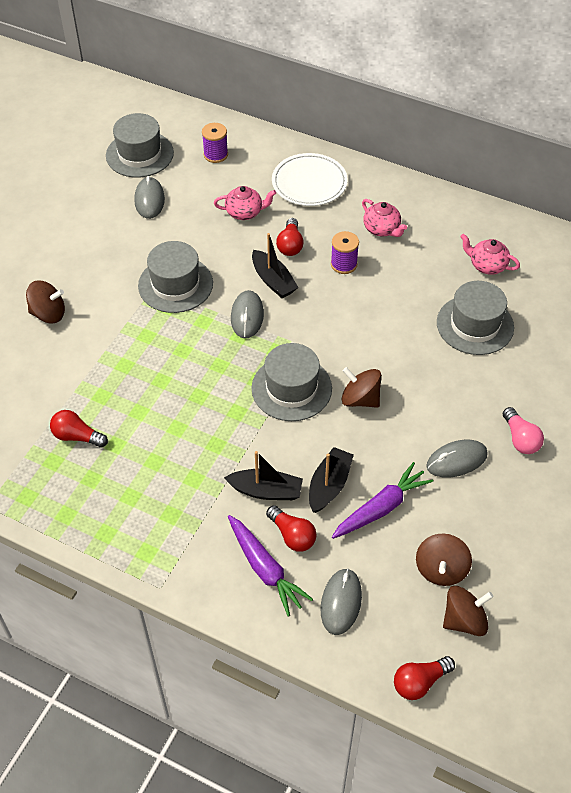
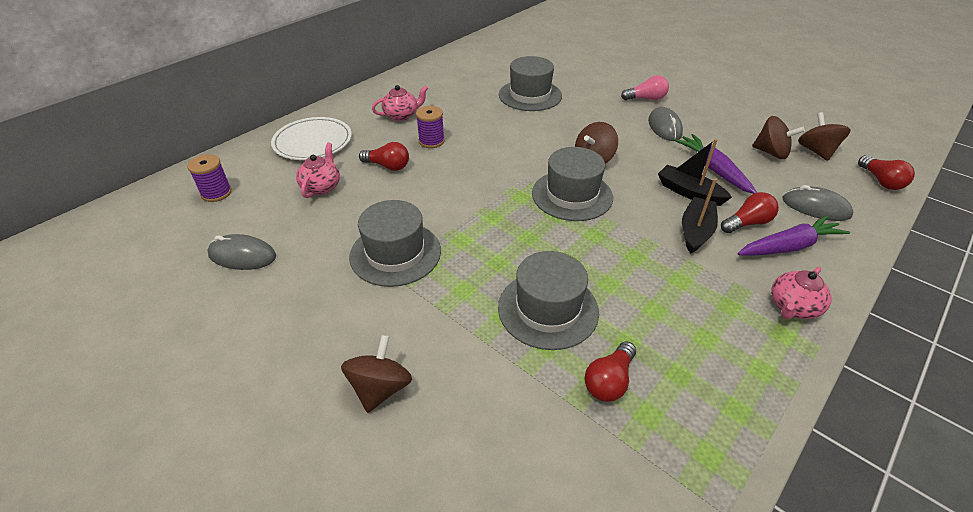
camera: 75 degrees left, 10 degrees down
(139, 154) = (154, 253): grey hat -> grey hat (548, 309)
(247, 316) = (468, 208): grey mouse -> none
(273, 281) = (429, 184): black boat -> none
(487, 265) = (471, 80): pink teapot -> pink teapot (792, 307)

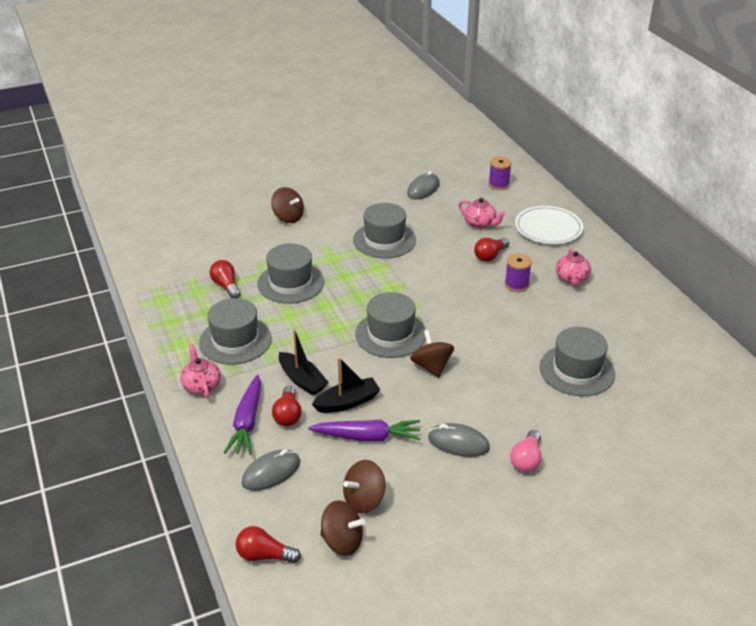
camera: 115 degrees right, 5 degrees down
(698, 313) = (235, 340): none -> grey hat

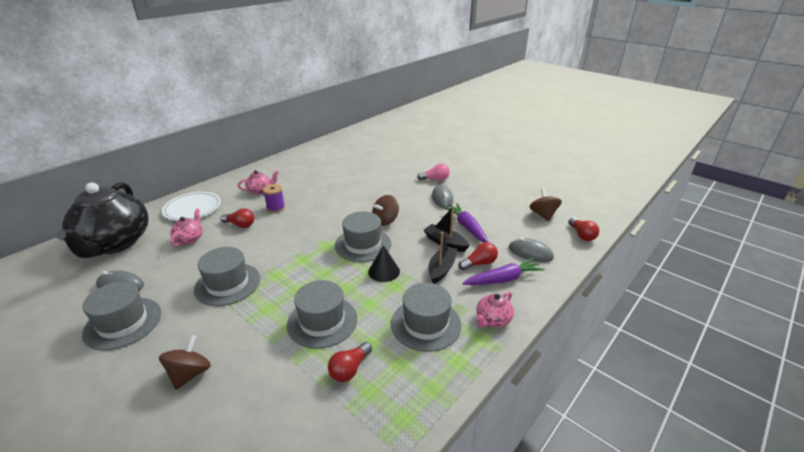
camera: 115 degrees left, 5 degrees down
(331, 336) = (384, 271): none -> black cone
(364, 500) = (511, 216): brown spinning top -> none
(498, 184) = (115, 243): purple spool -> black teapot
(577, 370) = (354, 177): grey hat -> grey hat (123, 323)

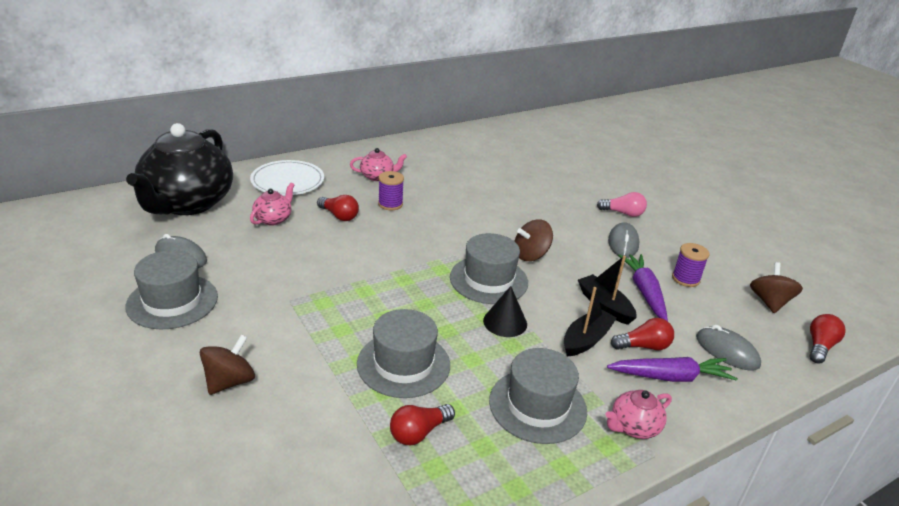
camera: 15 degrees right, 0 degrees up
(227, 284) = (302, 286): grey hat -> none
(489, 212) = (685, 279): none -> purple spool
(582, 235) = (820, 346): red light bulb -> red light bulb turned 150 degrees counterclockwise

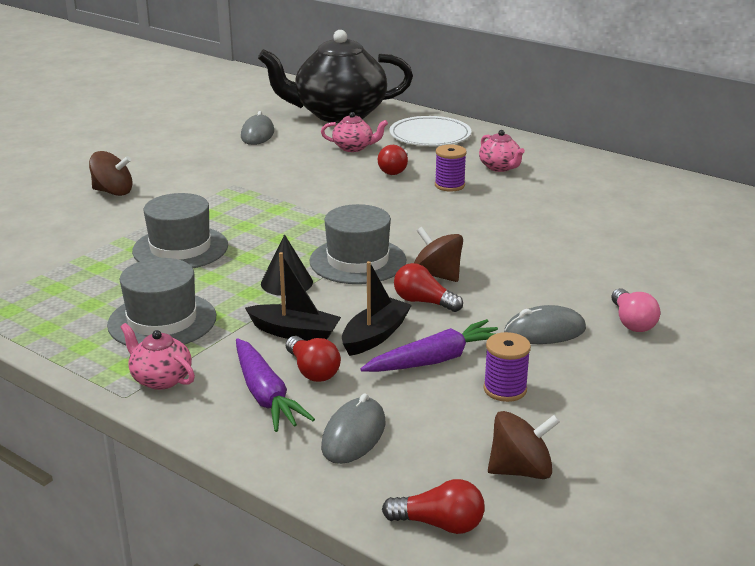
camera: 70 degrees right, 5 degrees down
(172, 301) = (195, 149): grey hat -> none
(419, 433) = (93, 273): red light bulb -> red light bulb (423, 302)

